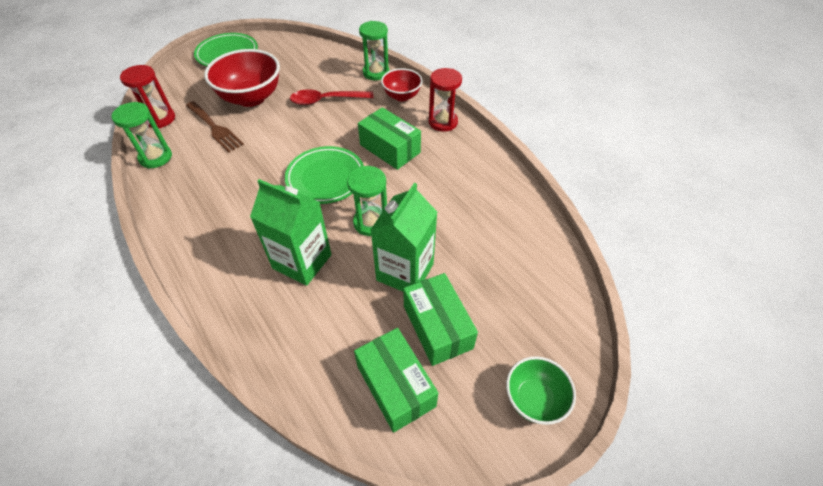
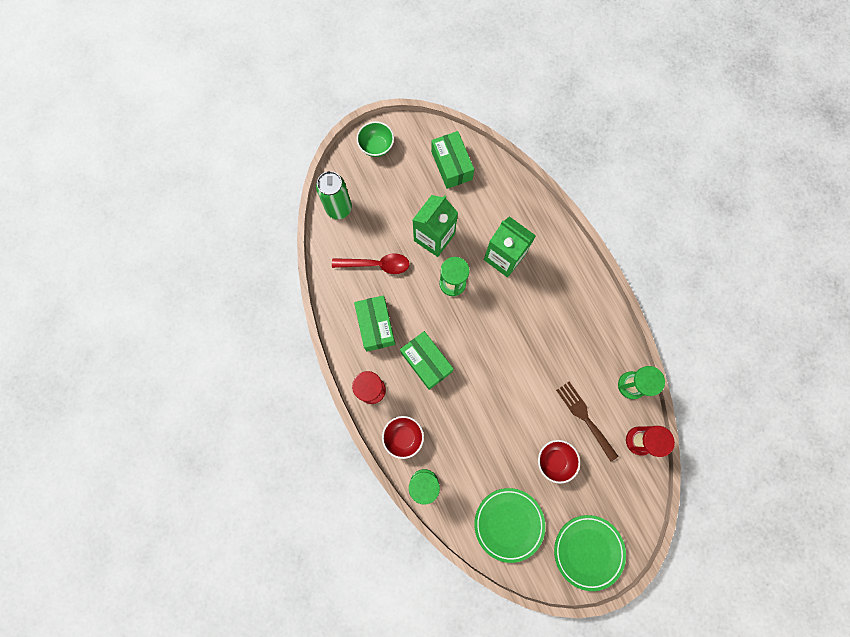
camera: 170 degrees left, 25 degrees up
(251, 98) = (554, 460): red bowl -> red bowl, size x0.58
(325, 178) = (484, 335): green plate -> green plate (509, 524)
(326, 100) = (479, 443): red spoon -> red spoon (376, 265)
(437, 327) = (420, 195): green box -> green box (376, 326)
(553, 289) = (339, 208): none -> green can

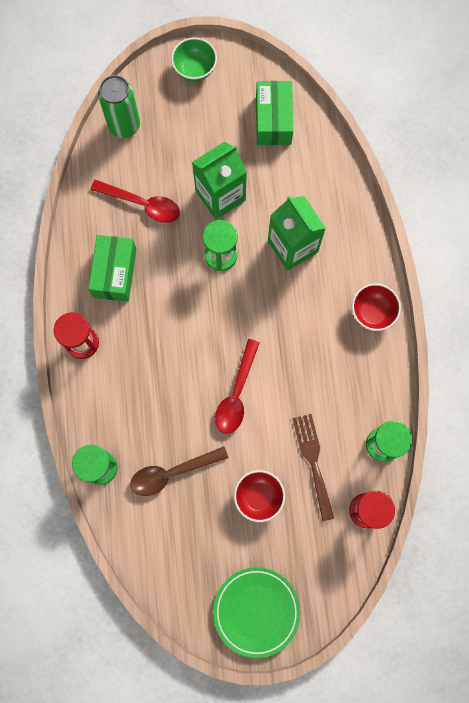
camera: 20 degrees right, 0 degrees up
(403, 437) = (97, 407): red bowl -> red bowl (372, 312)
(426, 362) = (156, 333): green box -> none
(481, 467) = (172, 472): none -> brown spoon
(506, 386) = (236, 393): none -> red spoon
(509, 524) = (178, 547): green plate -> none

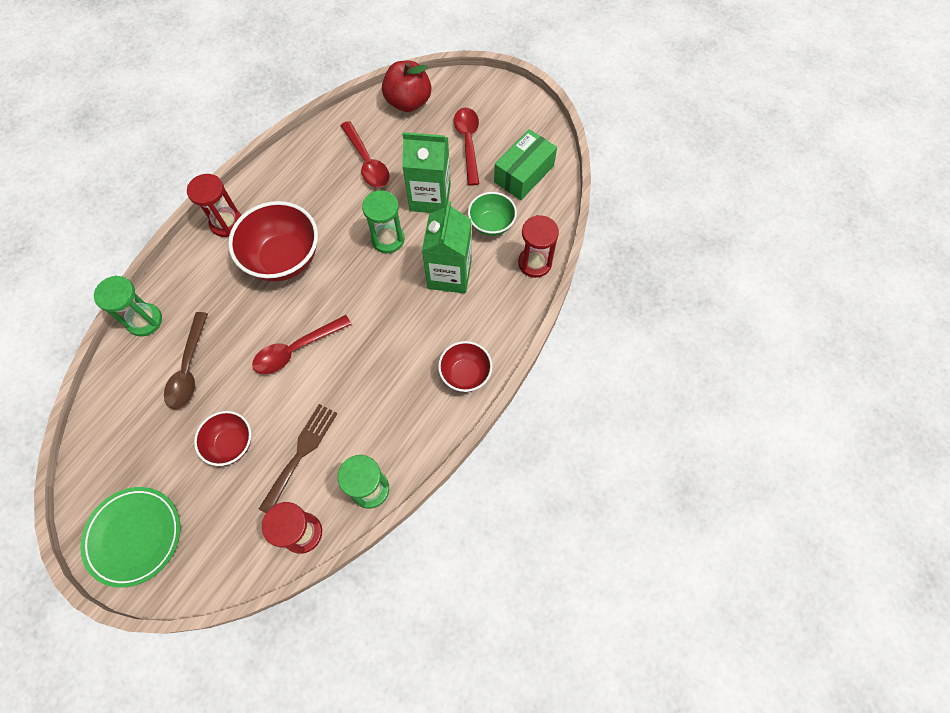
camera: 40 degrees right, 10 degrees down
(114, 273) = (299, 193): green box -> none
(124, 125) = (408, 102): green can -> red apple
(157, 334) = (284, 259): none -> red bowl
(172, 472) = (189, 368): brown spoon -> brown spoon turned 105 degrees counterclockwise
(195, 69) = (497, 100): green bowl -> green bowl (491, 224)
(206, 126) = (468, 143): none -> red spoon
(346, 188) = (534, 263): none -> red hourglass

